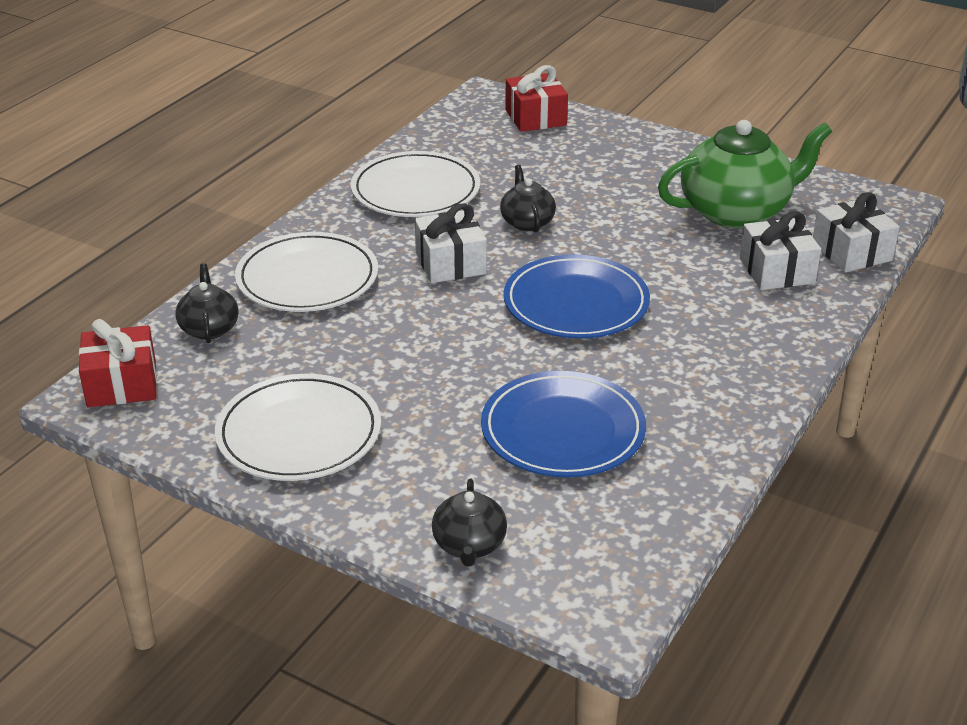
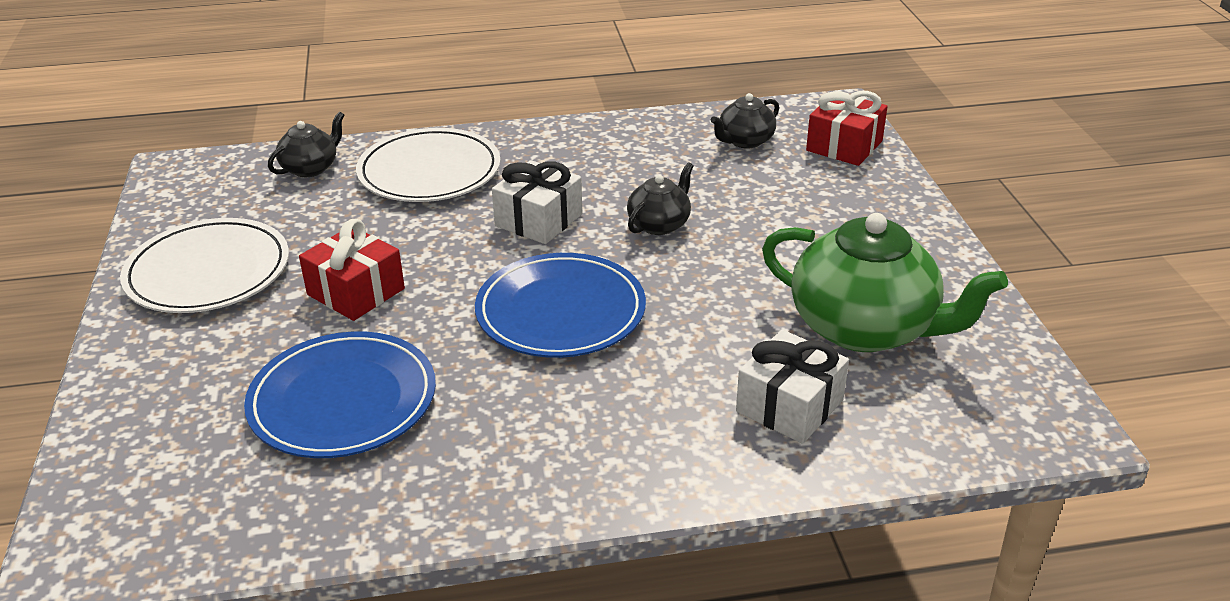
camera: 50 degrees right, 0 degrees up
(122, 384) = (201, 172): red gift -> red gift (356, 292)
(415, 190) = (628, 152): white plate -> none
(469, 545) = (121, 430): black teapot -> black teapot (745, 141)
(851, 252) = (907, 442): white gift -> none

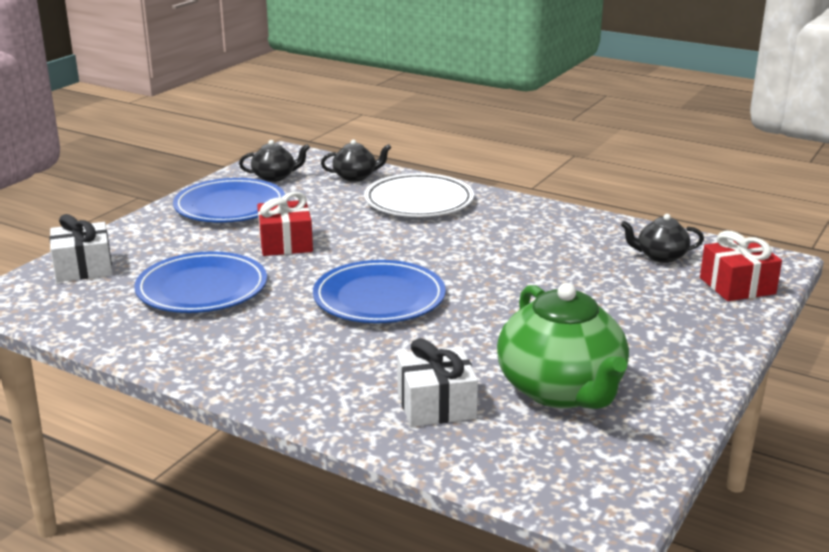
camera: 40 degrees right, 10 degrees down
(208, 272) = (230, 206): white plate -> blue plate
(538, 220) = (443, 248): white gift -> white gift (83, 268)
(659, 224) = (516, 279): black teapot -> black teapot (274, 177)

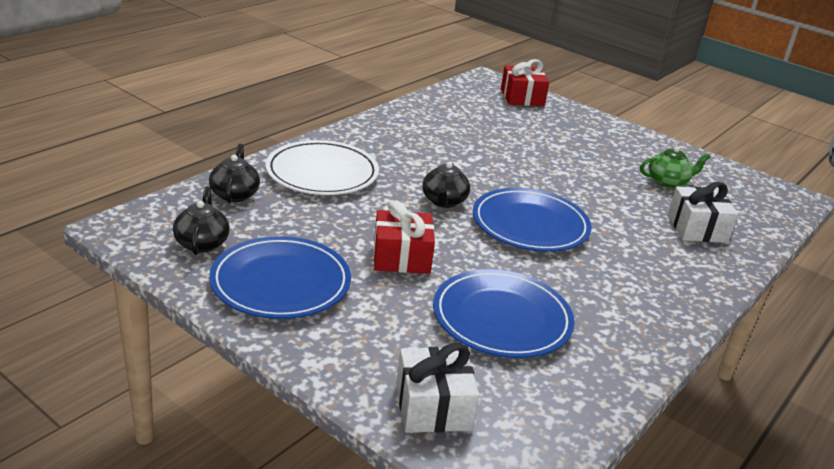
camera: 85 degrees left, 5 degrees up
(561, 390) = (668, 182): green teapot -> green teapot, size x0.49
(660, 256) = (471, 107): black teapot -> black teapot (444, 201)

